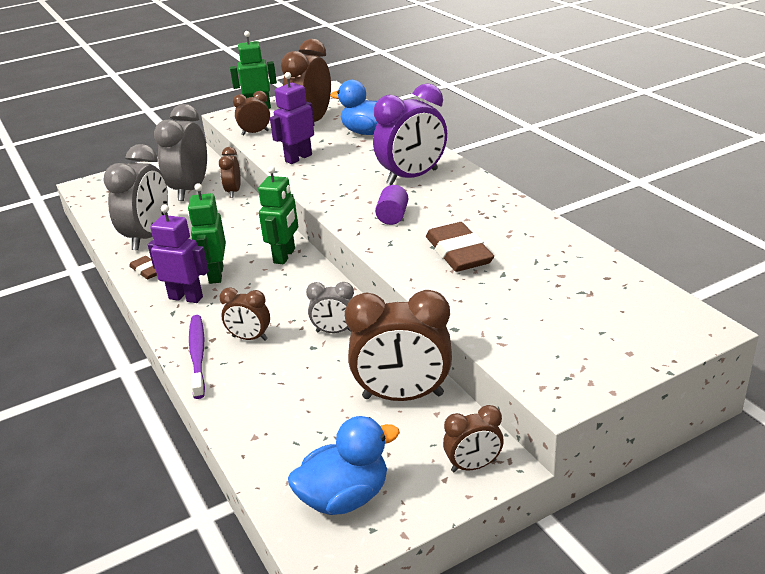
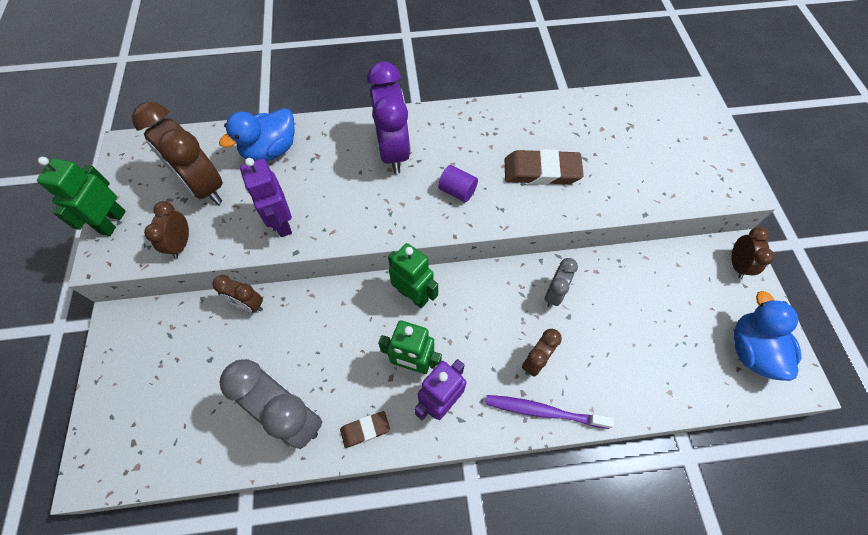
camera: 70 degrees left, 30 degrees up
(190, 190) = (209, 347): grey clock -> none
(403, 396) = (653, 277): brown clock -> none

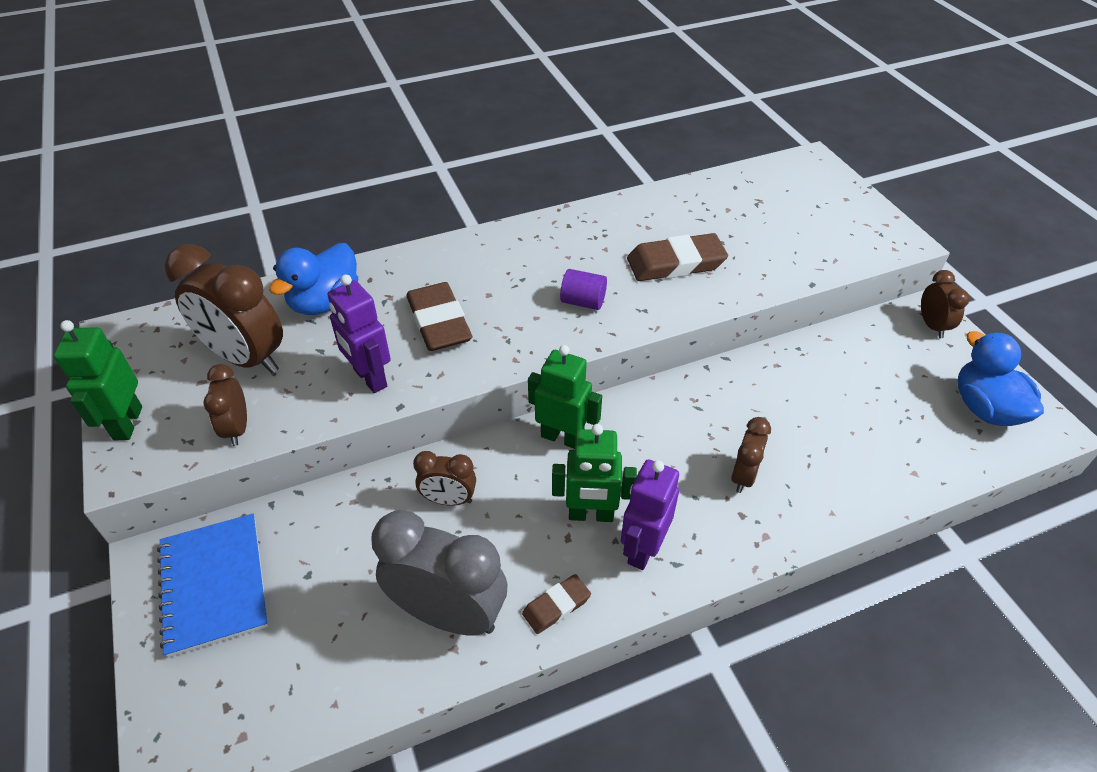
camera: 15 degrees left, 15 degrees down
(149, 351) = (214, 584): none -> blue notebook
(248, 305) = (342, 497): brown clock -> brown clock (449, 500)
(345, 186) = (439, 322): none -> brown eraser
(393, 152) = (487, 275): purple clock -> none
(542, 411) = (774, 529): purple toothbrush -> none
(554, 294) = (737, 399): grey clock -> none

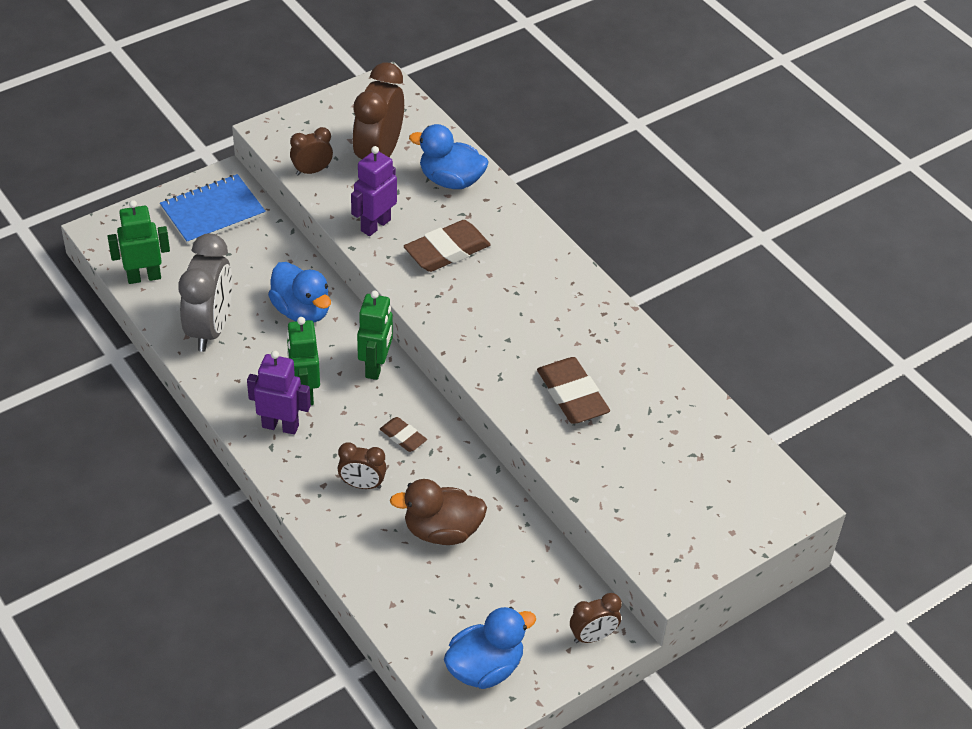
camera: 75 degrees right, 0 degrees up
(127, 423) = (304, 118): green robot -> green robot (144, 277)
(449, 500) = (302, 311): brown clock -> blue duck
(556, 606) = (225, 383): brown eraser -> brown eraser (403, 437)
(583, 302) = (498, 336): purple cylinder -> none
(810, 415) = (442, 531): none -> brown duck

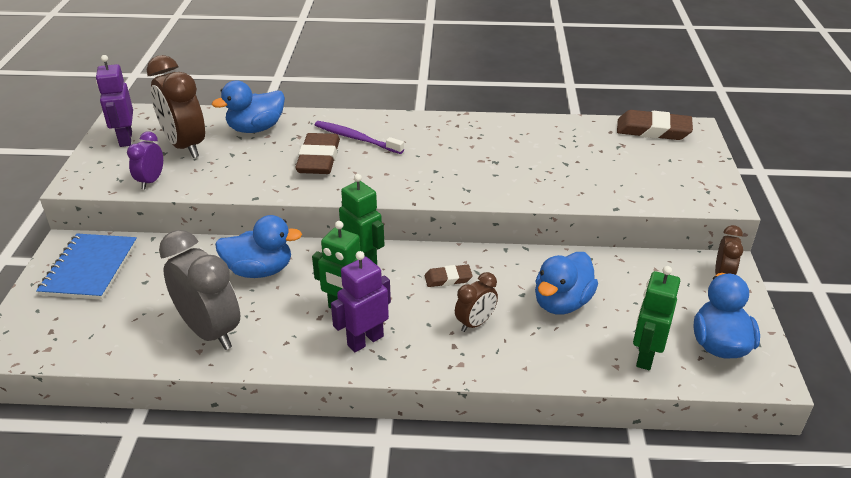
camera: 50 degrees left, 10 degrees down
(144, 277) = (97, 344): green robot -> green robot (645, 356)
(312, 171) = (151, 181): brown clock -> purple clock
(375, 225) = (249, 177): purple robot -> purple robot (125, 139)
(442, 531) = (562, 303): brown duck -> blue duck
(504, 255) = (356, 138): none -> purple toothbrush
(572, 395) = (517, 168): brown eraser -> brown eraser (653, 130)

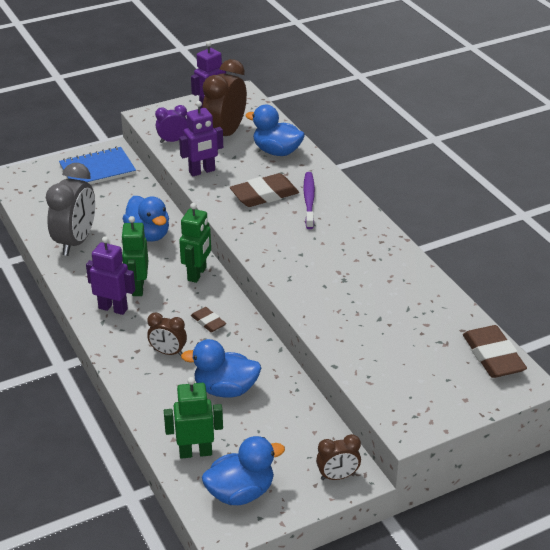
camera: 60 degrees right, 0 degrees up
(233, 181) = (202, 171): none -> purple robot

